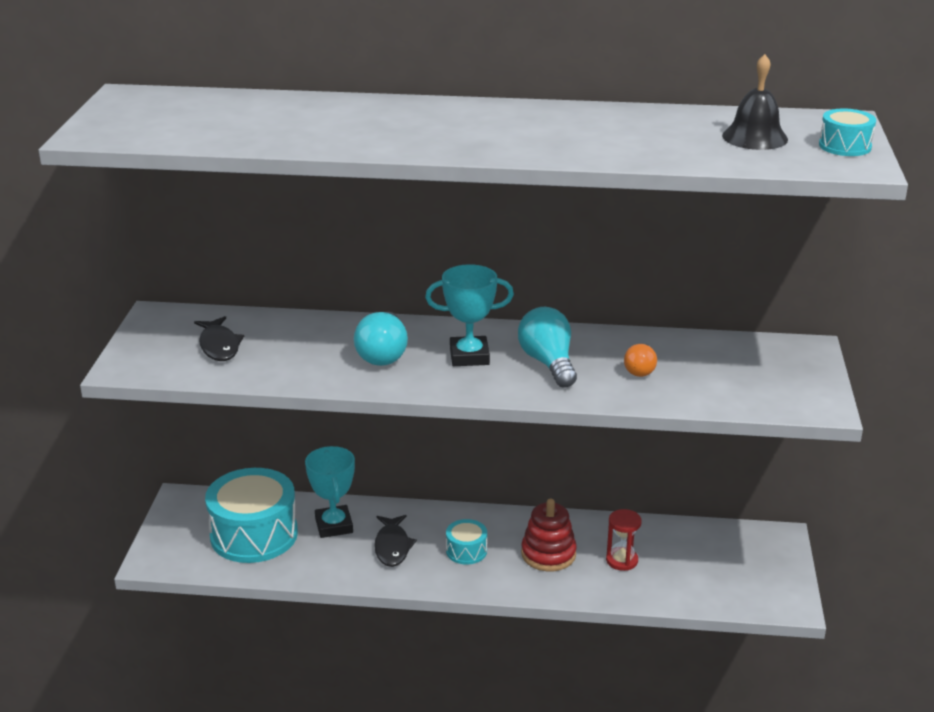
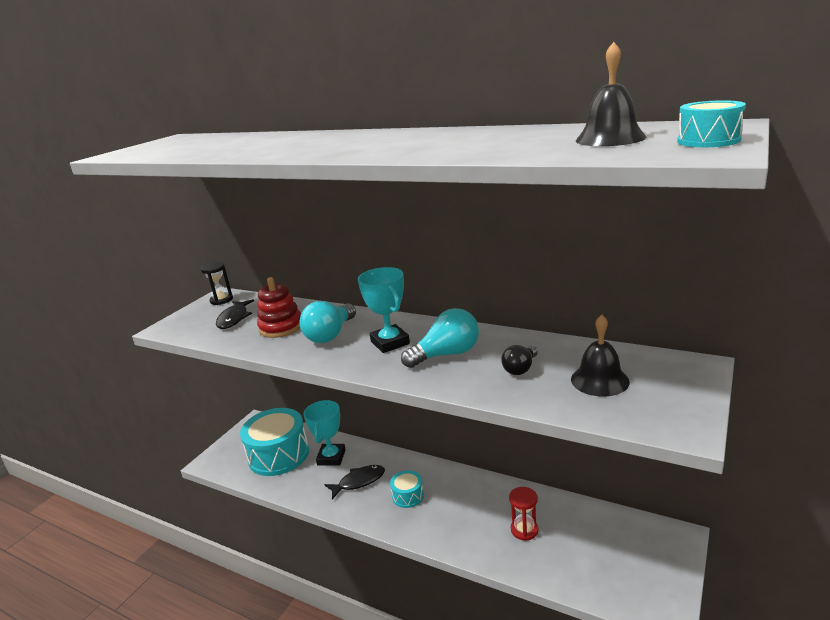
camera: 25 degrees right, 5 degrees down
(166, 321) = (221, 300): none -> black hourglass
(392, 547) = (359, 481): black fish -> black fish turned 135 degrees counterclockwise
(469, 356) = (390, 342): turquoise trophy -> turquoise trophy turned 45 degrees clockwise
(548, 363) = (446, 354): turquoise light bulb -> turquoise light bulb turned 60 degrees clockwise
(548, 554) = (467, 511): red stacking toy -> red stacking toy (281, 327)
(640, 369) = (520, 368): orange light bulb -> black light bulb
(725, 372) = (599, 380): none -> black bell

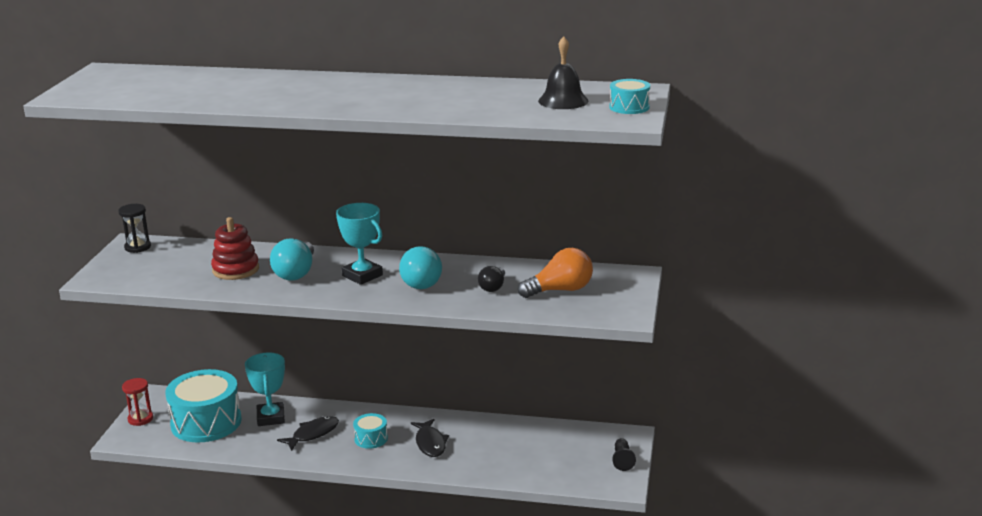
camera: 20 degrees left, 0 degrees up
(234, 319) = (172, 265): black fish -> black fish (430, 443)
(446, 354) = (422, 281): turquoise light bulb -> turquoise light bulb turned 135 degrees clockwise
(524, 530) = (494, 449): red hourglass -> red hourglass (140, 419)
(599, 380) = (560, 290): black bell -> orange light bulb
(668, 573) = (622, 460): none -> black pawn

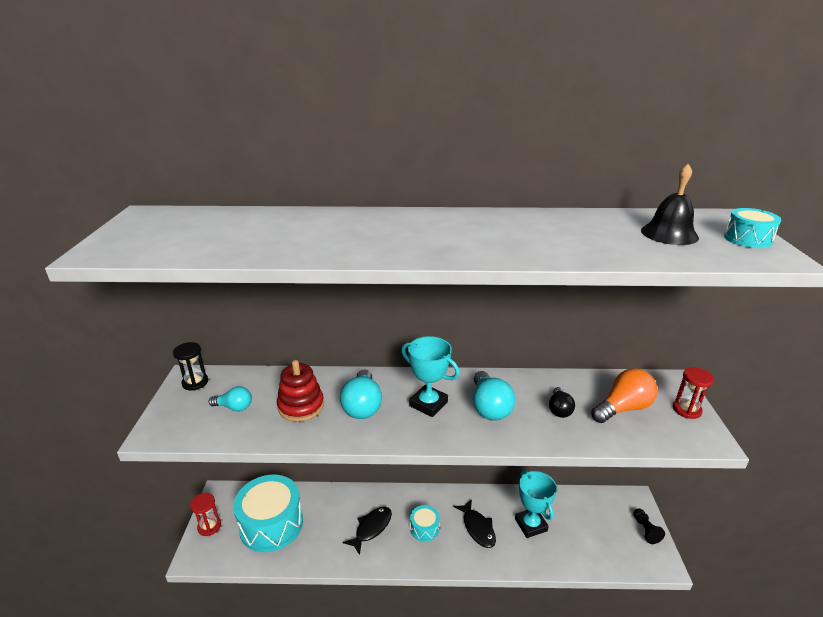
camera: 10 degrees left, 5 degrees up
(171, 267) = (234, 407): none -> turquoise light bulb
(271, 418) = (328, 511): turquoise trophy -> turquoise trophy (531, 525)
(626, 295) = (686, 410): none -> red hourglass

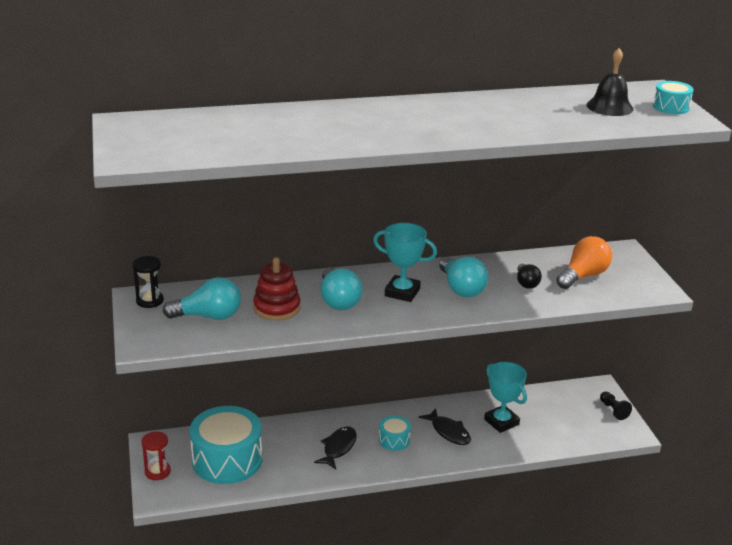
camera: 15 degrees left, 0 degrees up
(234, 407) = (208, 316): turquoise light bulb -> turquoise light bulb, size x1.65
(686, 410) = (639, 271): red hourglass -> none

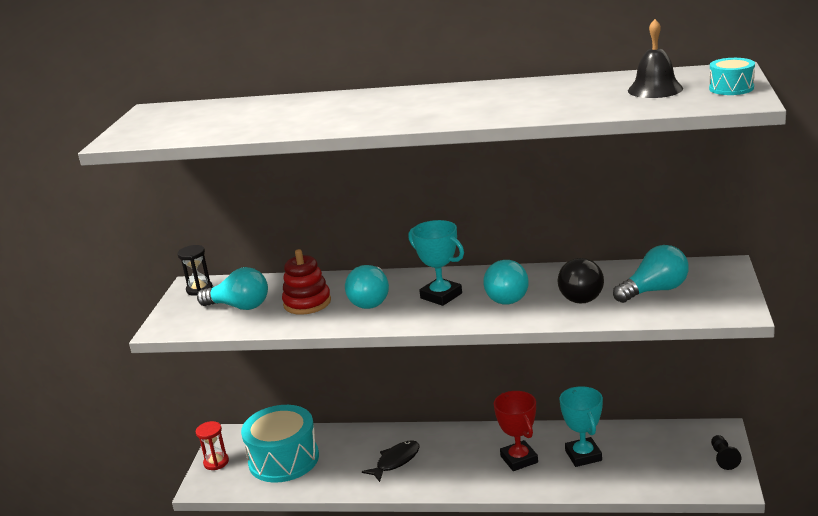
camera: 25 degrees right, 5 degrees down
(394, 440) = (456, 460): turquoise drum -> none
(449, 432) = (519, 459): black fish -> red trophy
(526, 283) = (582, 294): black light bulb -> black light bulb, size x1.65
(583, 276) = (655, 290): orange light bulb -> turquoise light bulb

